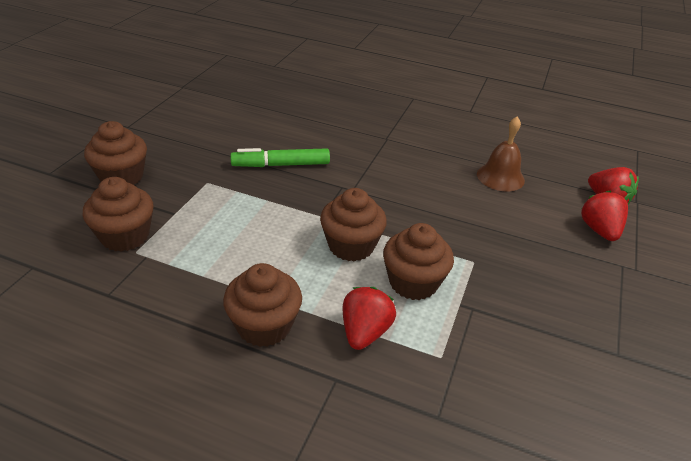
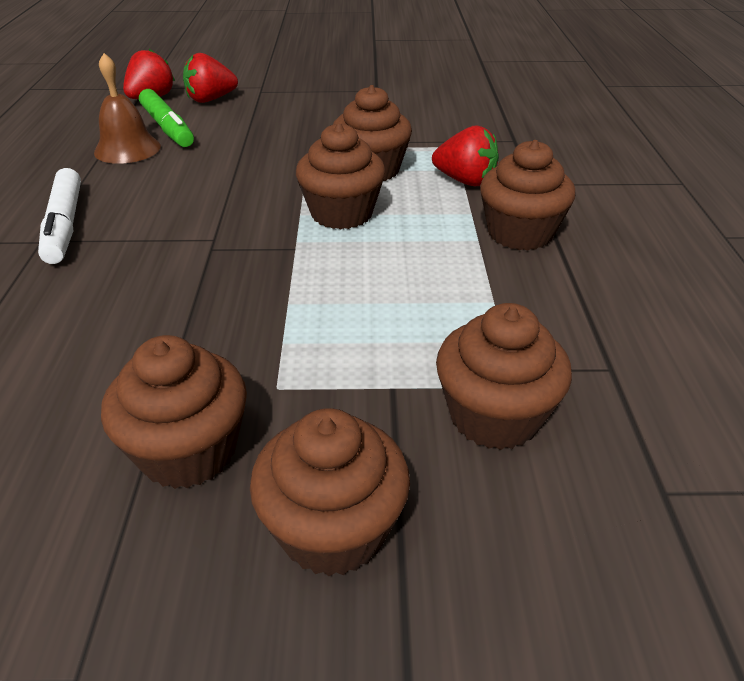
camera: 110 degrees left, 0 degrees up
(192, 155) = (188, 451): none -> brown cupcake
(281, 165) = (174, 320): green marker -> green marker (167, 128)
(365, 332) = (465, 181): red strawberry -> red strawberry turned 150 degrees counterclockwise
(399, 145) = (64, 225): none -> white marker

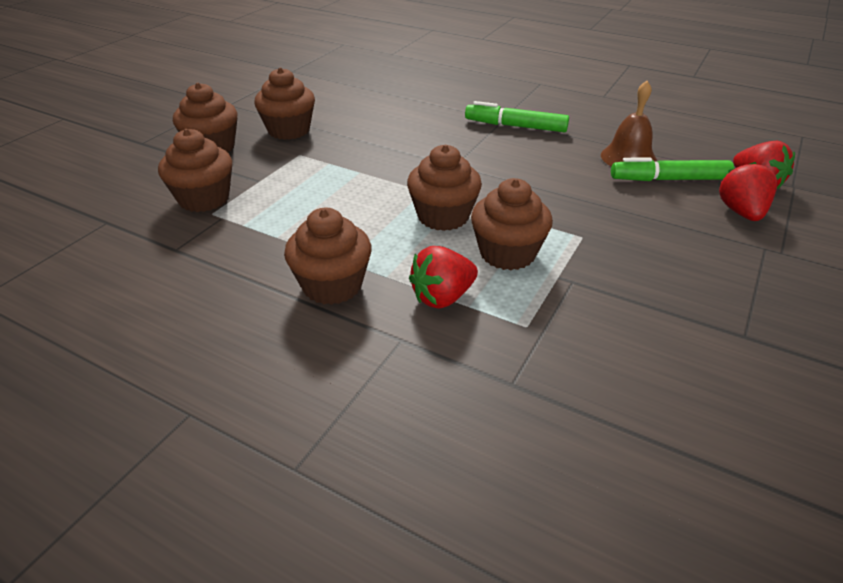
camera: 120 degrees right, 0 degrees up
(64, 225) = (515, 126): white marker -> green marker

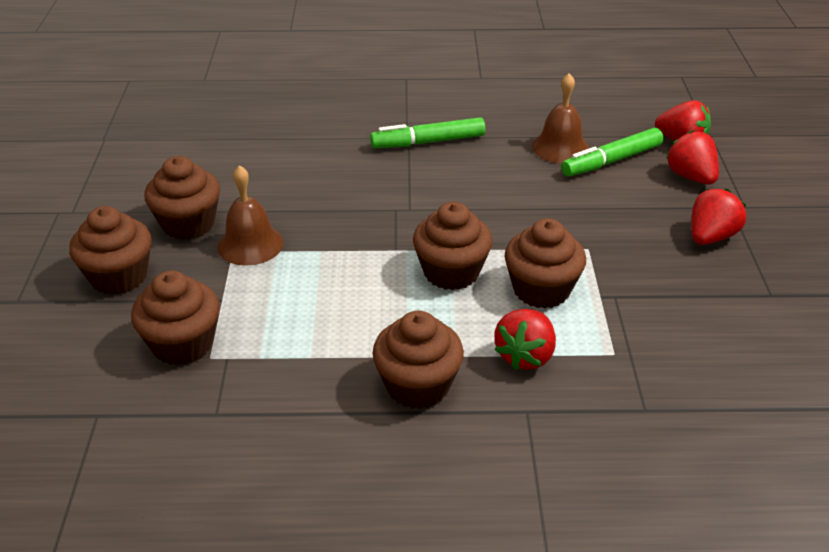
camera: 30 degrees left, 0 degrees up
(315, 153) = (250, 244): none -> brown bell
(718, 265) = (710, 237): none -> red strawberry

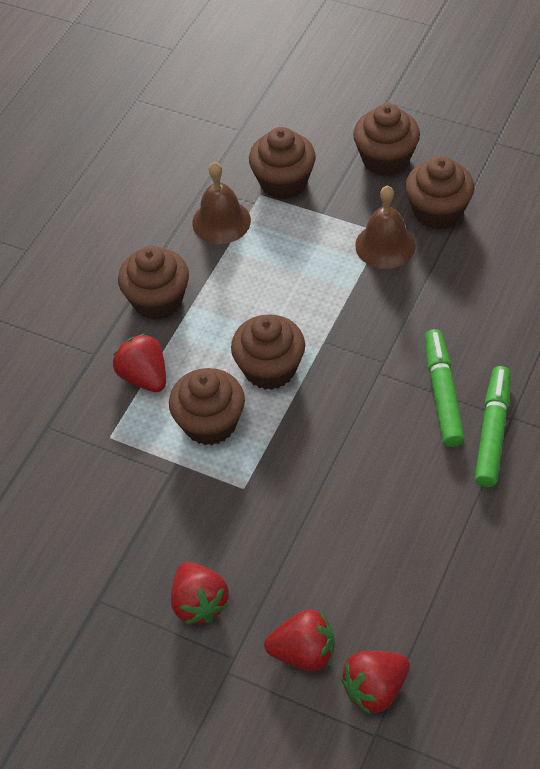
camera: 120 degrees right, 15 degrees up
(560, 147) = (424, 553): brown bell -> brown bell (221, 221)
(611, 161) = (373, 589): green marker -> green marker (442, 393)

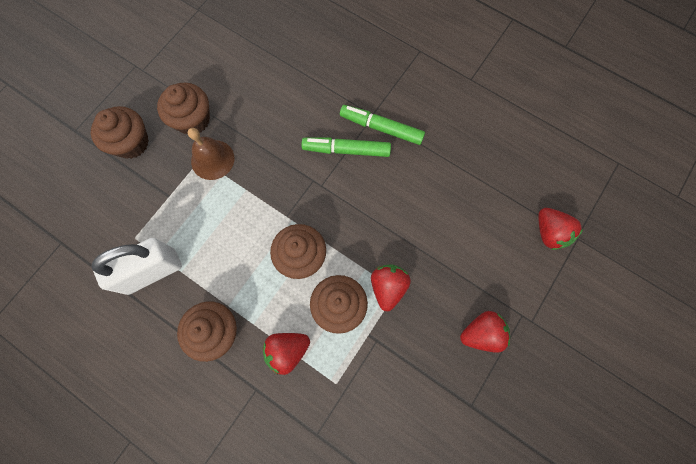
camera: 85 degrees left, 20 degrees up
(221, 221) = (152, 271): brown bell -> white padlock
(283, 182) = (128, 218): brown cupcake -> none
(304, 652) = (522, 271): red strawberry -> red strawberry (388, 287)

